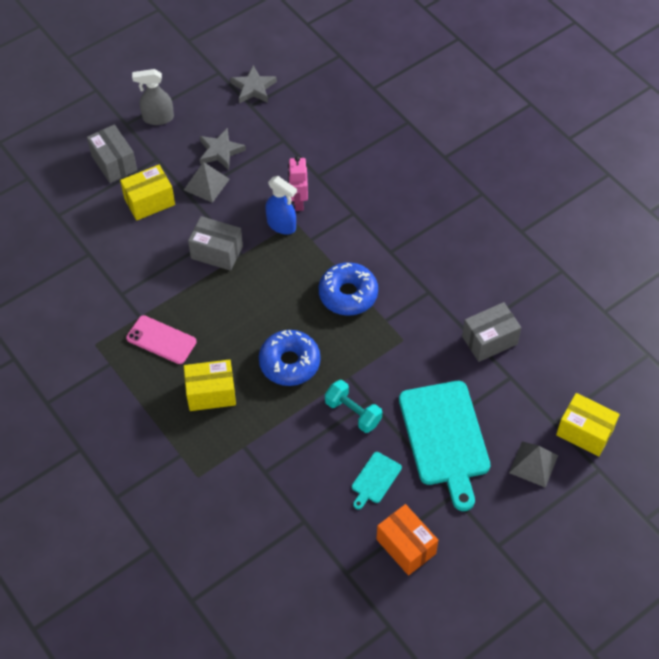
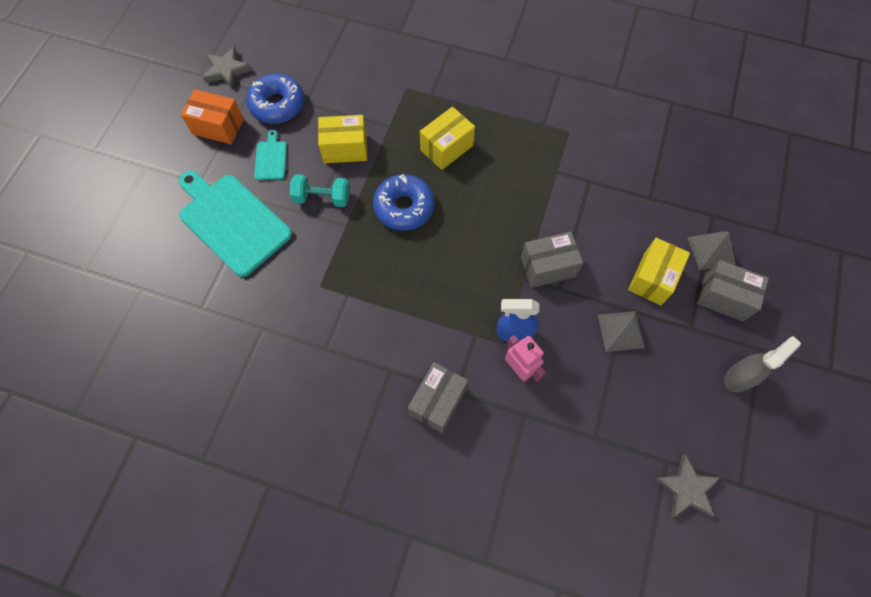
camera: 145 degrees right, 10 degrees up
(161, 340) = (522, 164): pink phone -> none
(220, 151) = (643, 378): grey star -> grey star (227, 70)
(348, 294) = (399, 299): blue donut -> blue donut (277, 105)
(489, 340) = (239, 334): grey box -> grey box (437, 401)
(533, 464) = (144, 242): grey pyramid -> grey pyramid (711, 250)
(584, 432) = (108, 296): yellow box -> yellow box (345, 148)

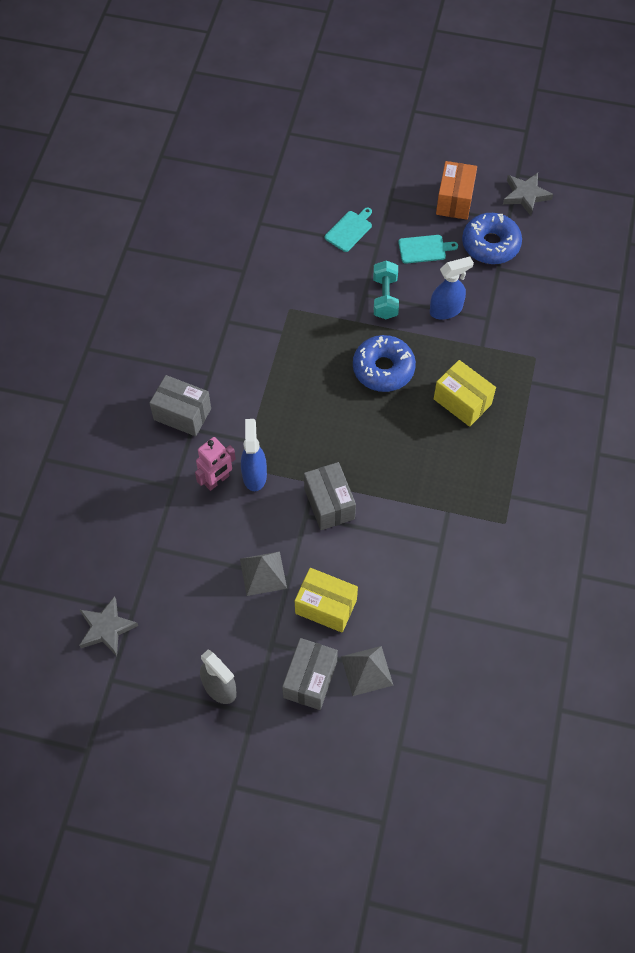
camera: 85 degrees right, 5 degrees down
(232, 221) = (349, 230): turquoise cutting board -> turquoise cutting board, size x0.45
(345, 148) = (446, 310): yellow box -> blue spray bottle

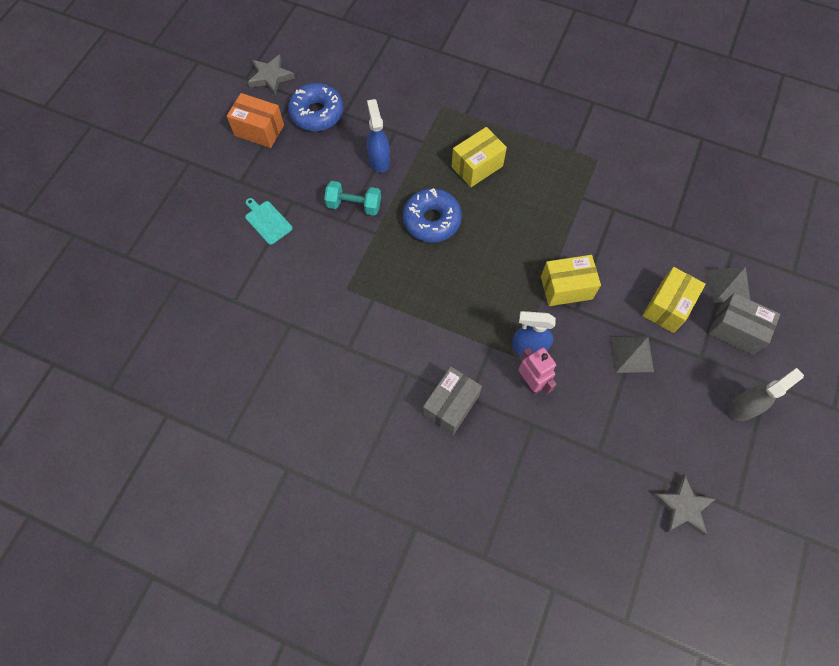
camera: 80 degrees left, 5 degrees up
(329, 504) = (566, 288): grey box -> yellow box
(424, 249) = (307, 164): turquoise cutting board -> none

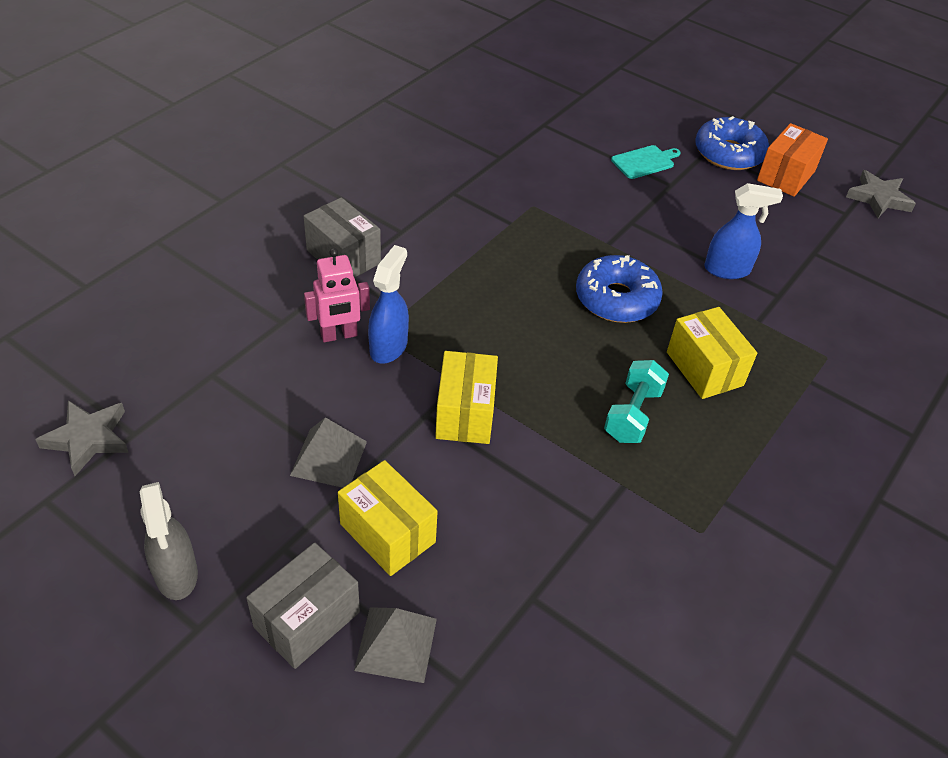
camera: 100 degrees right, 20 degrees down
(317, 113) = (814, 228): blue donut -> blue donut (729, 153)
(354, 205) = (655, 233): turquoise dumbbell -> turquoise dumbbell (632, 414)

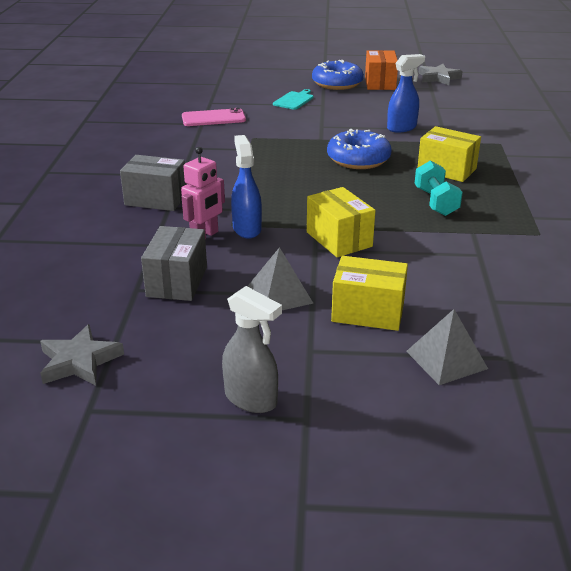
camera: 30 degrees left, 15 degrees down
(307, 619) = (374, 376): grey box -> grey box (177, 281)
(521, 153) = (213, 118): none -> pink phone

